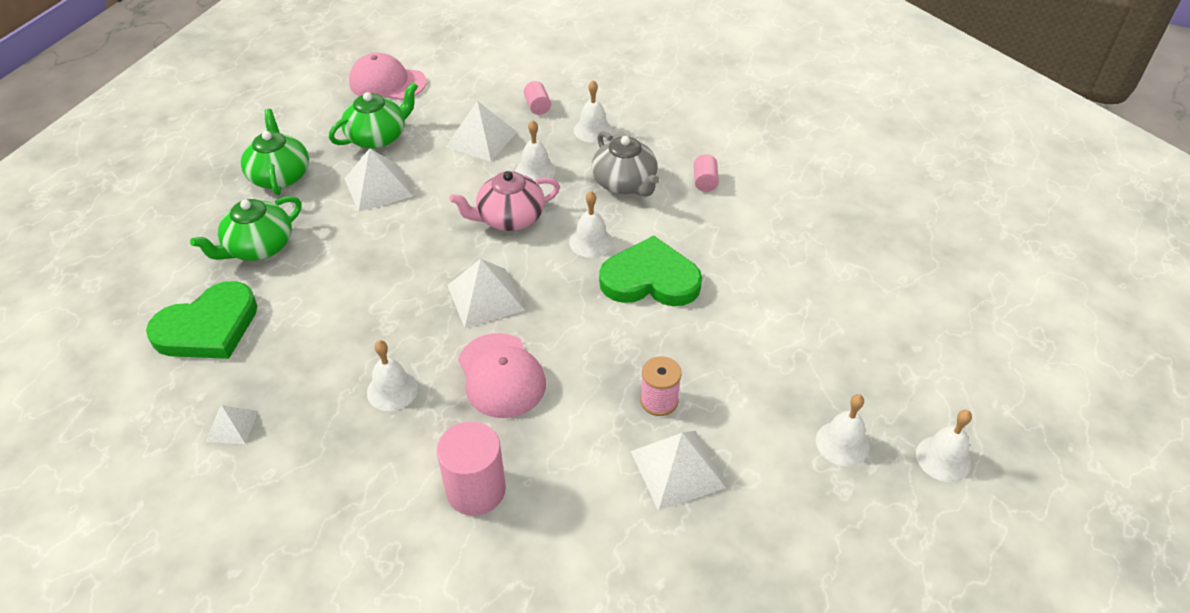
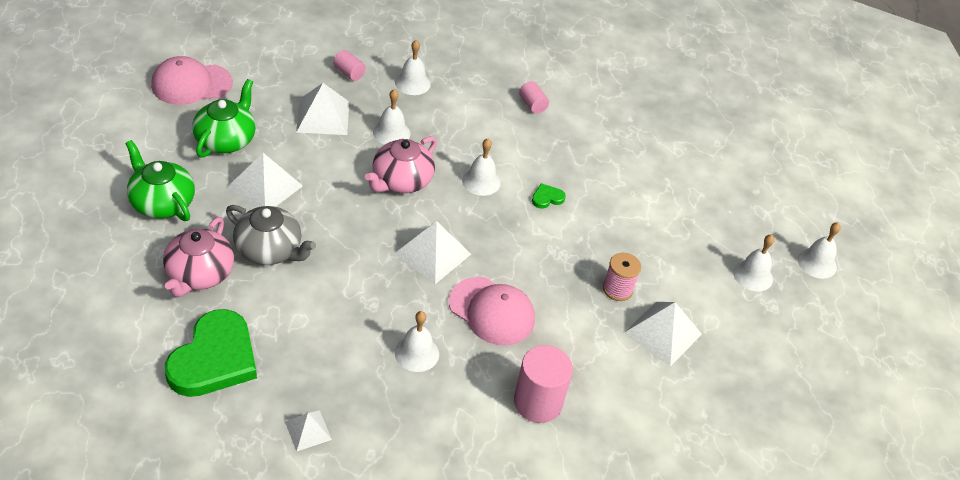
camera: 35 degrees left, 0 degrees up
(259, 247) = (199, 274): green teapot -> pink teapot
(625, 183) = (472, 123): grey teapot -> grey teapot (269, 250)
(650, 279) = (547, 198): green heart -> green heart, size x0.41

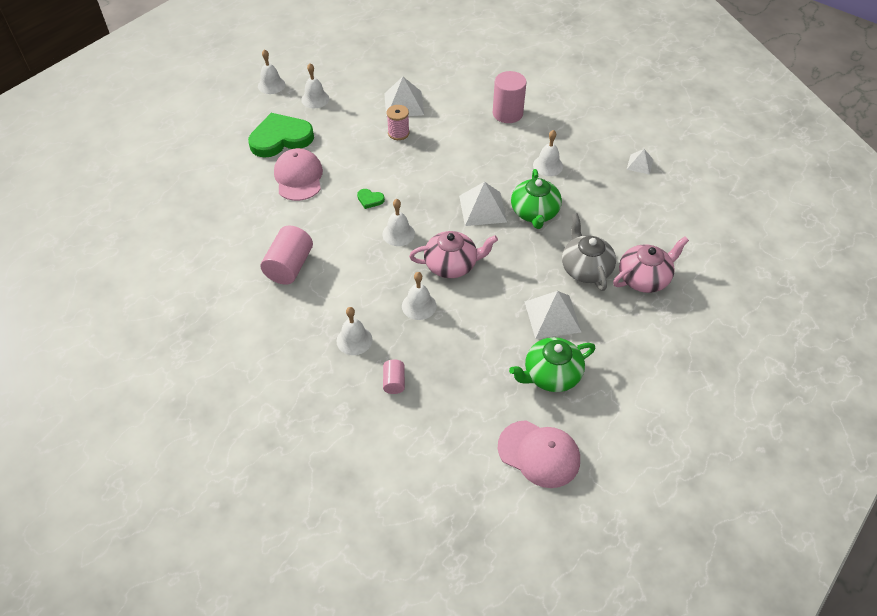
camera: 130 degrees left, 5 degrees up
(162, 202) = (637, 346): green teapot -> green teapot (534, 213)
(214, 359) = (668, 224): green heart -> green heart (280, 138)
(323, 116) = (456, 351): white pyramid -> none
(492, 311) = (483, 161): pink cap -> pink cap (298, 177)
(532, 105) = (289, 266): pink cylinder -> pink cylinder, size x1.89

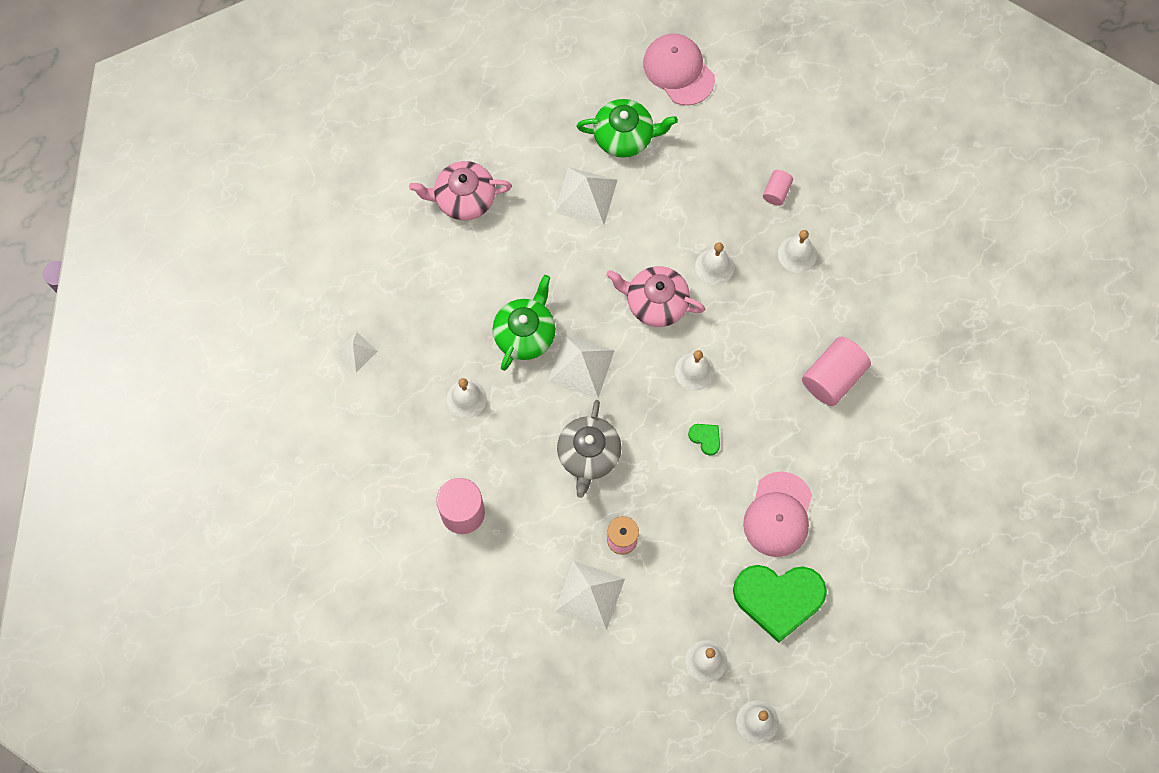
camera: 155 degrees left, 20 degrees up
(585, 268) = (516, 236): grey teapot -> grey teapot (588, 455)

